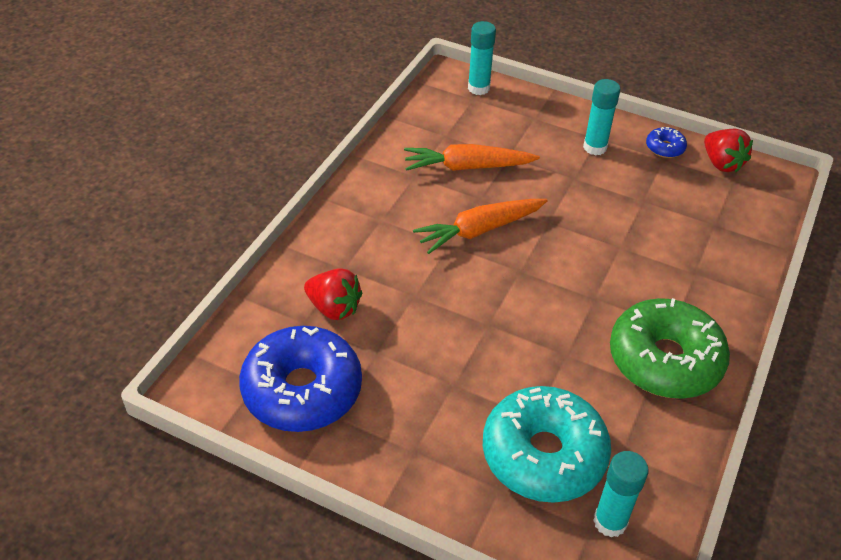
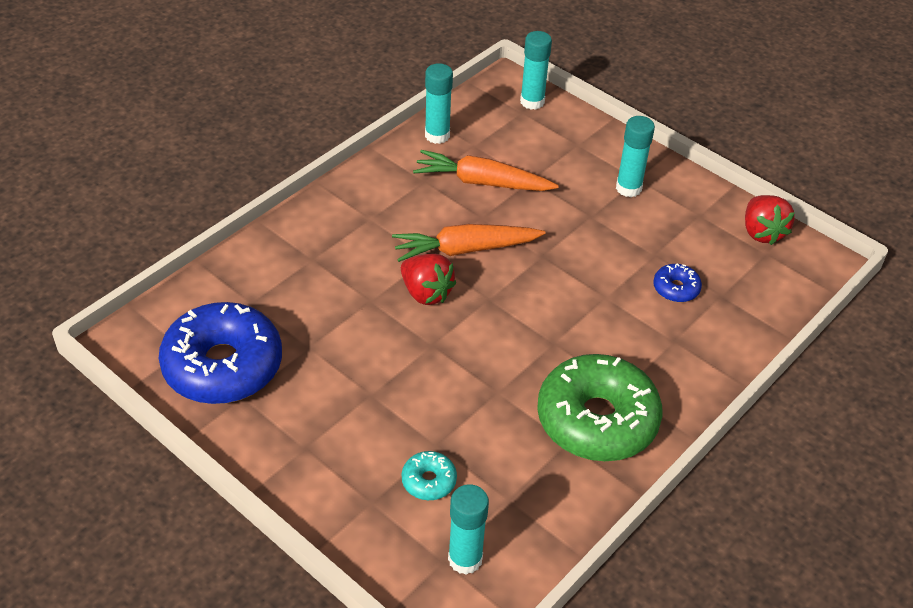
camera: 15 degrees right, 0 degrees up
(334, 308) = (286, 295): red strawberry -> red strawberry (426, 293)
(409, 133) = (437, 135): none -> turquoise glue stick
(543, 454) = (429, 481): turquoise donut -> turquoise donut, size x0.43
(665, 148) = (706, 203): blue donut -> blue donut (676, 288)

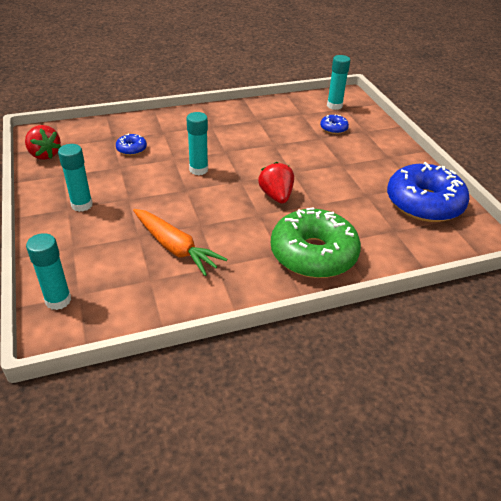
camera: 150 degrees left, 5 degrees down
(429, 481) = (333, 128): turquoise donut -> blue donut
(437, 135) = (171, 301): turquoise glue stick -> turquoise glue stick (198, 170)
(464, 250) = (231, 210): orange carrot -> none
(597, 420) = (236, 121): green donut -> green donut (313, 254)
(762, 232) = (44, 154): red strawberry -> red strawberry turned 120 degrees clockwise

